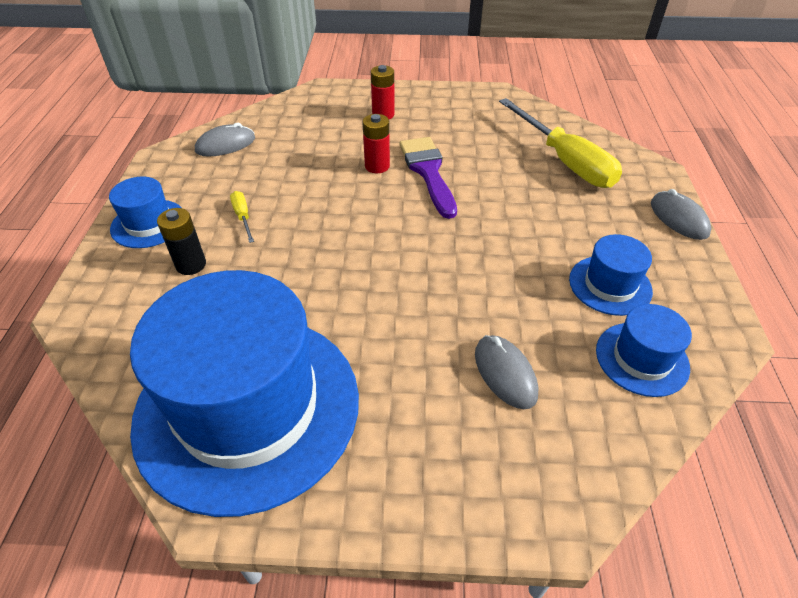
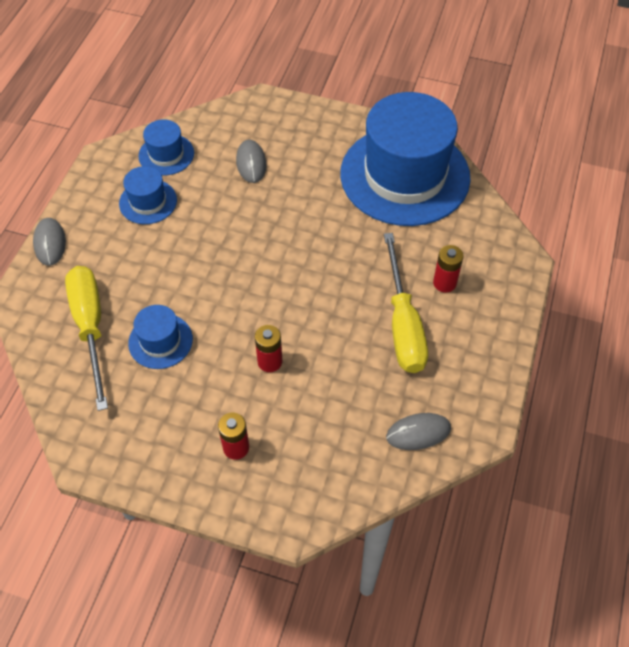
camera: 165 degrees left, 10 degrees up
(148, 223) = (484, 334): blue hat -> blue hat (160, 341)
(191, 265) = (444, 283): black battery -> red battery
(243, 217) = (403, 324): yellow screwdriver -> yellow screwdriver, size x2.39
(428, 172) = (224, 342): purple brush -> none

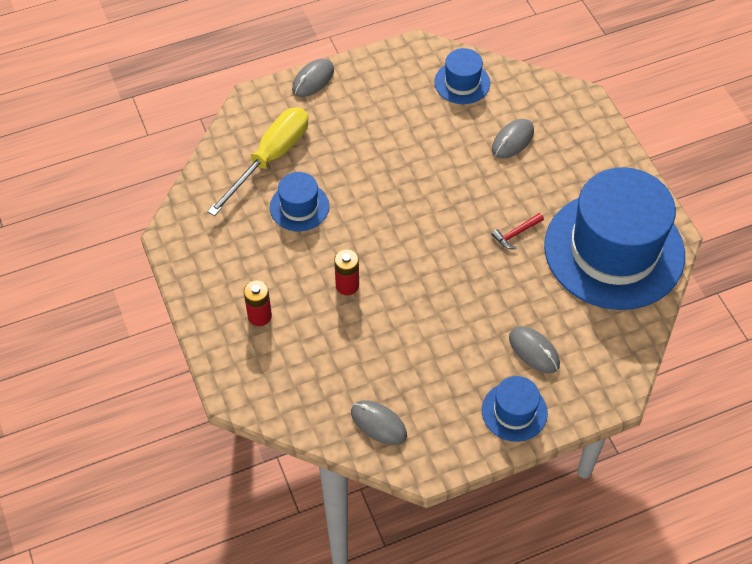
camera: 50 degrees right, 0 degrees up
(148, 202) = (407, 106): blue hat -> blue hat (514, 411)
(333, 220) = (516, 234): none -> red hammer
(403, 324) = (465, 348): yellow screwdriver -> none
(444, 283) = (534, 351): red battery -> grey mouse

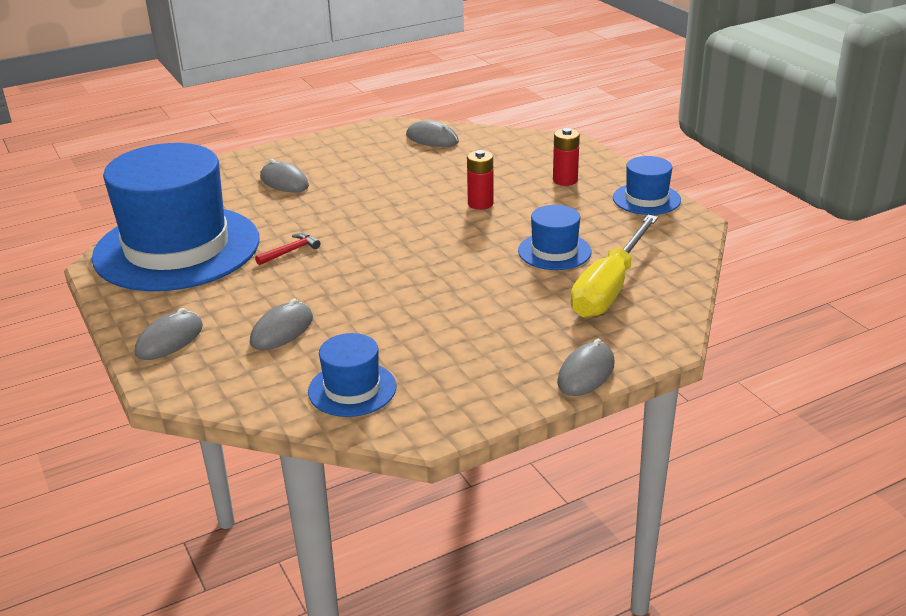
camera: 175 degrees right, 25 degrees down
(514, 411) = (308, 152): blue hat -> blue hat (646, 199)
(591, 140) = (169, 340): none -> grey mouse

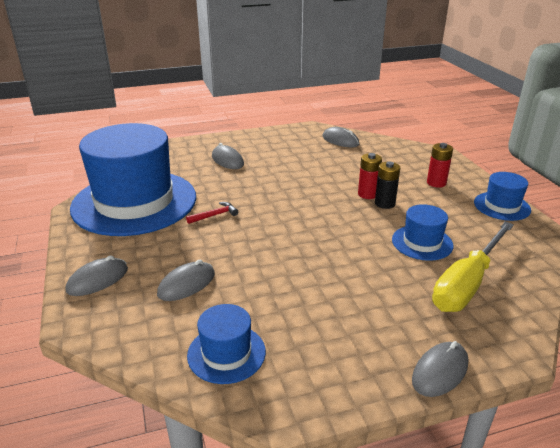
camera: 10 degrees right, 0 degrees up
(503, 212) = (384, 203): none -> black battery

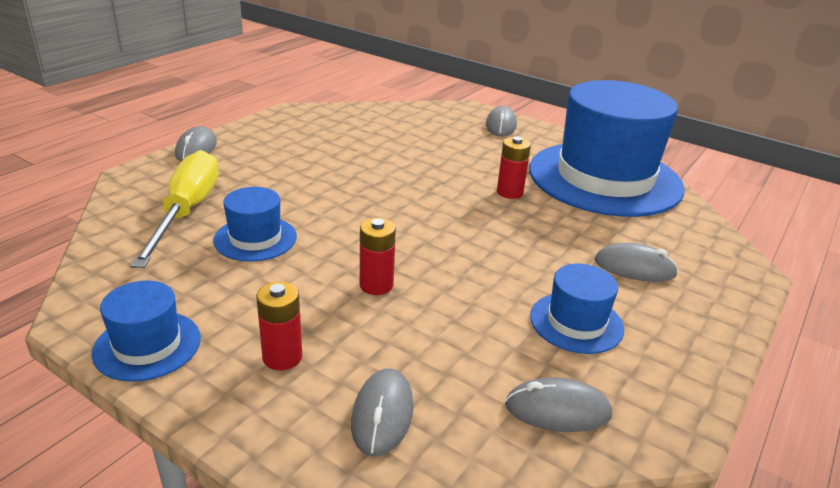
camera: 140 degrees right, 0 degrees up
(186, 284) = (436, 140): grey mouse -> grey mouse (382, 414)
(215, 215) = (509, 192): red hammer -> red battery
(226, 353) = (353, 120): blue hat -> blue hat (576, 322)
(384, 203) = (339, 278): black battery -> none

